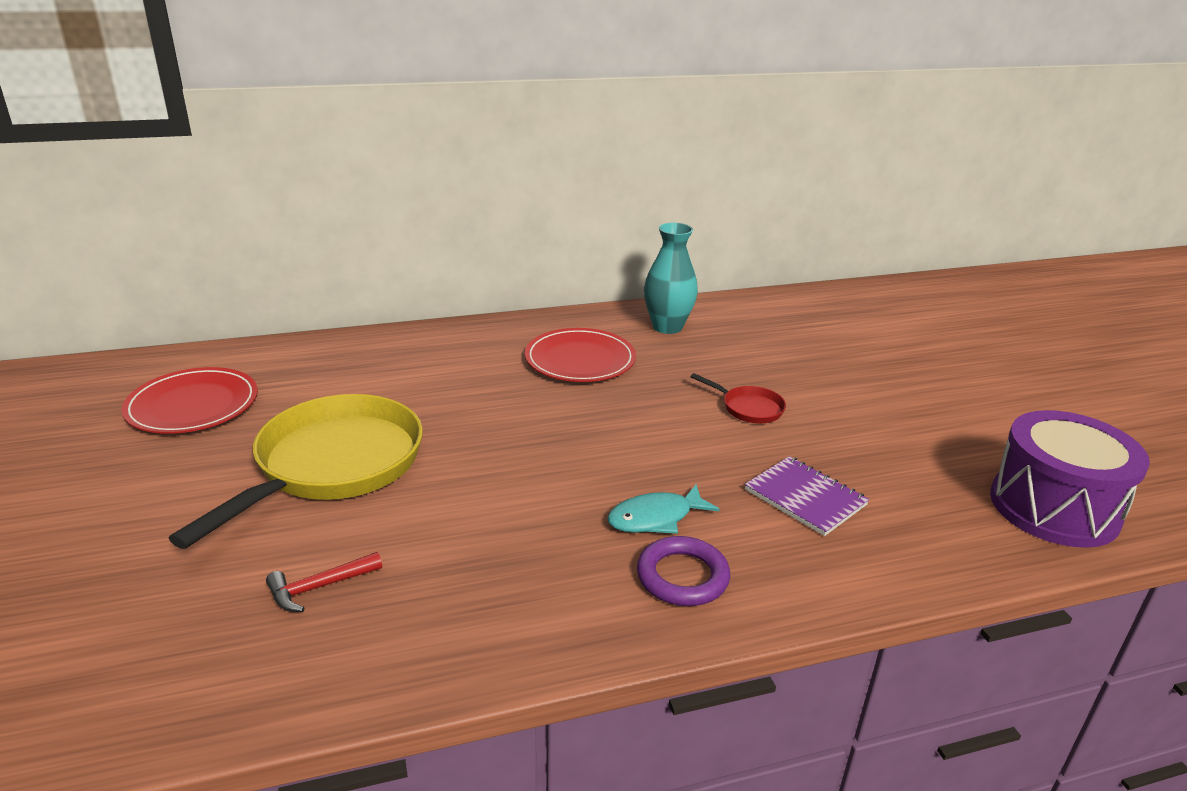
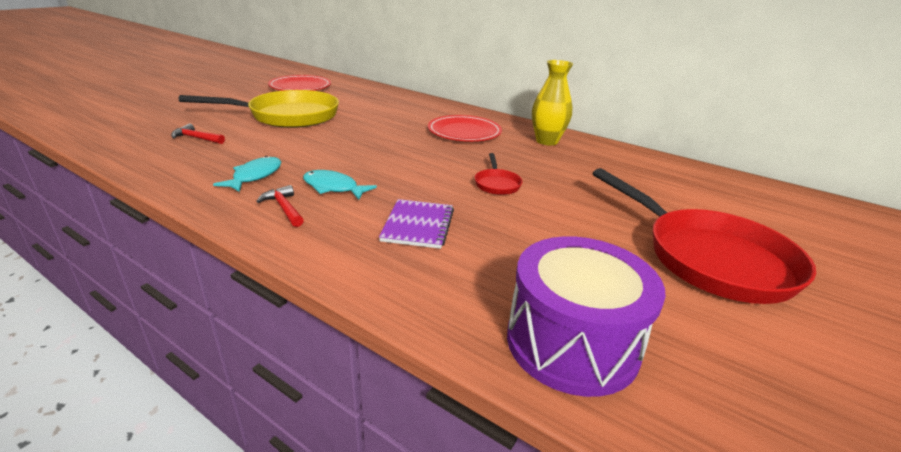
camera: 50 degrees right, 0 degrees up
(553, 571) = (255, 176): none -> turquoise fish
(667, 327) = (547, 141): turquoise vase -> yellow vase
(682, 576) = (284, 208): purple ring -> red hammer
(971, 383) = (709, 258): none -> red pan

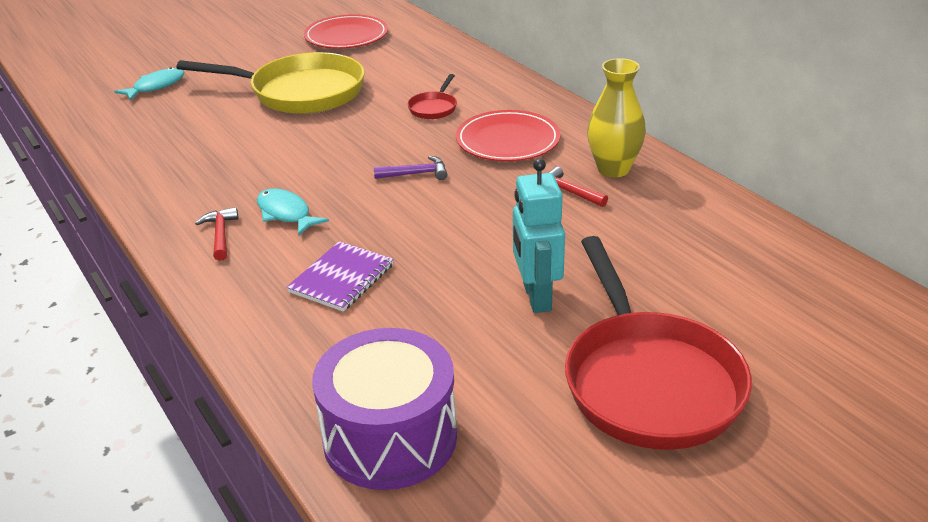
camera: 25 degrees right, 5 degrees up
(196, 138) = (182, 122): red hammer -> red hammer (568, 192)
(255, 176) = (214, 186): turquoise fish -> turquoise fish (156, 86)
(417, 154) = (416, 174): none -> purple hammer
(497, 184) = (479, 234): red pan -> red pan (434, 108)
(577, 217) = (536, 297): none -> turquoise robot

